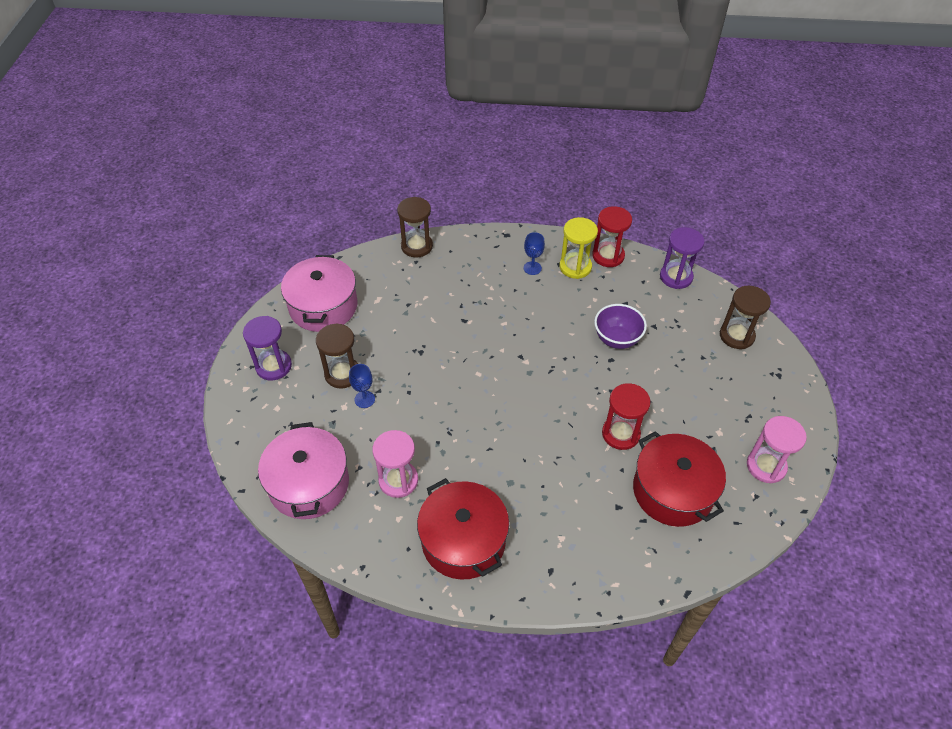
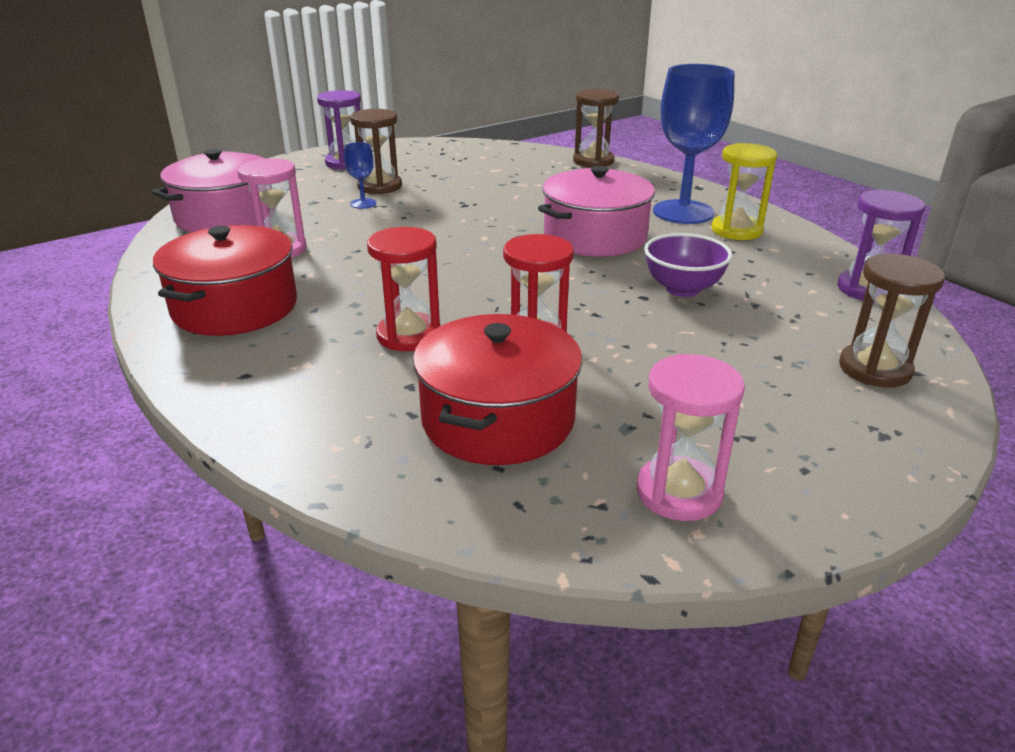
camera: 50 degrees right, 20 degrees down
(323, 306) = (446, 156): pink pot -> pink pot (595, 237)
(532, 268) = (683, 212): blue goblet -> blue goblet, size x2.27
(608, 256) = (796, 240): red hourglass -> red hourglass (409, 335)

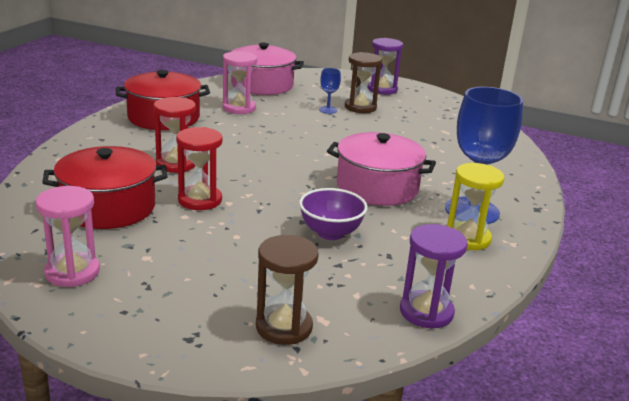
camera: 55 degrees right, 5 degrees down
(593, 161) = (521, 159): brown hourglass -> none

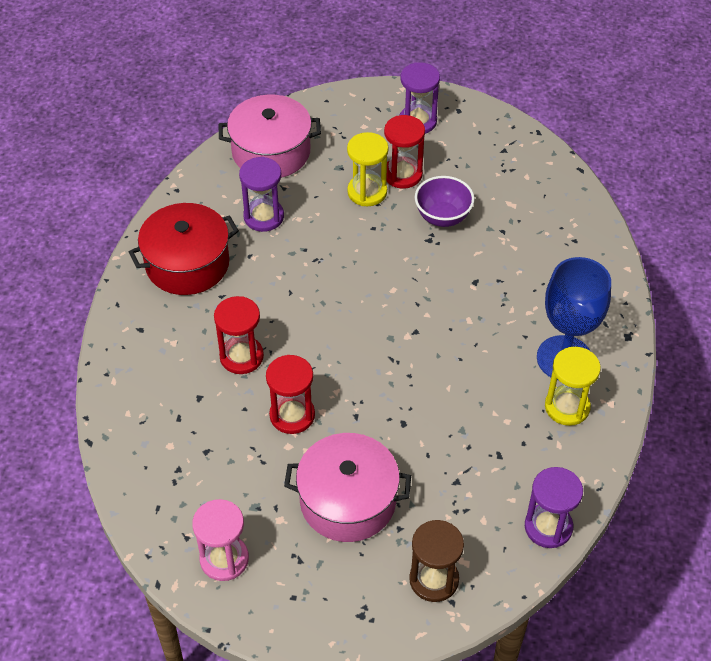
camera: 10 degrees left, 25 degrees up
(108, 207) = (209, 453): red pot -> none
(239, 108) = (263, 217): pink hourglass -> purple hourglass
(328, 110) = (367, 192): blue goblet -> yellow hourglass
(330, 233) = (436, 435): purple bowl -> purple bowl (443, 217)
(360, 107) = (402, 174): brown hourglass -> red hourglass
(377, 187) = (461, 342): pink pot -> pink pot (348, 501)

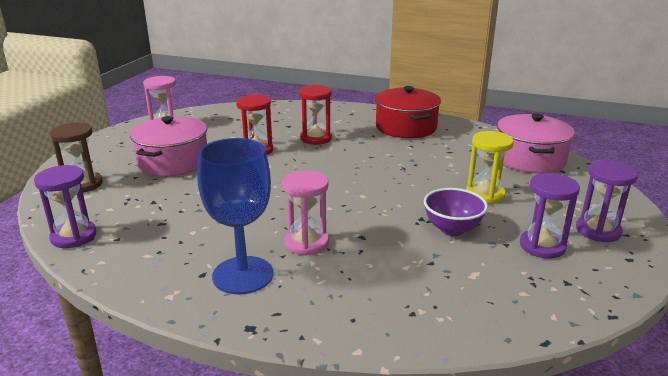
camera: 100 degrees right, 25 degrees down
(263, 217) = (452, 152): purple hourglass -> purple hourglass (542, 246)
(402, 174) = (512, 214): red hourglass -> none
(499, 322) = (306, 243): none -> pink hourglass
(567, 407) = (184, 267): yellow hourglass -> none

